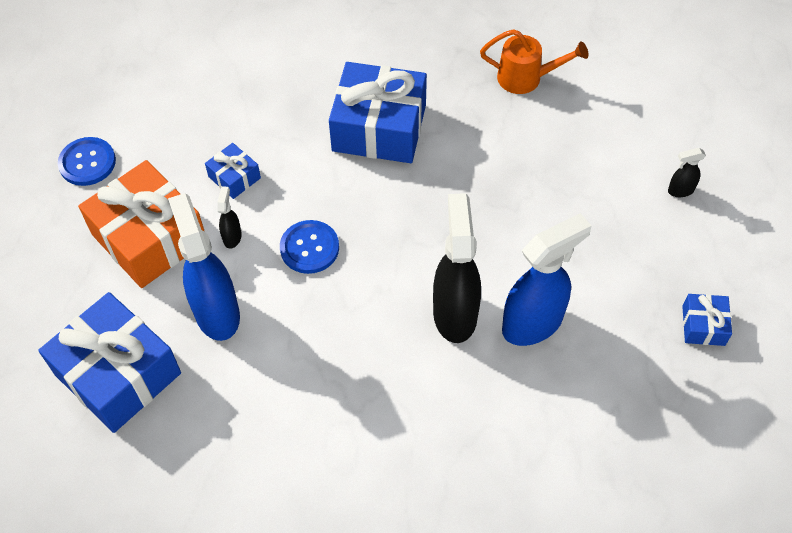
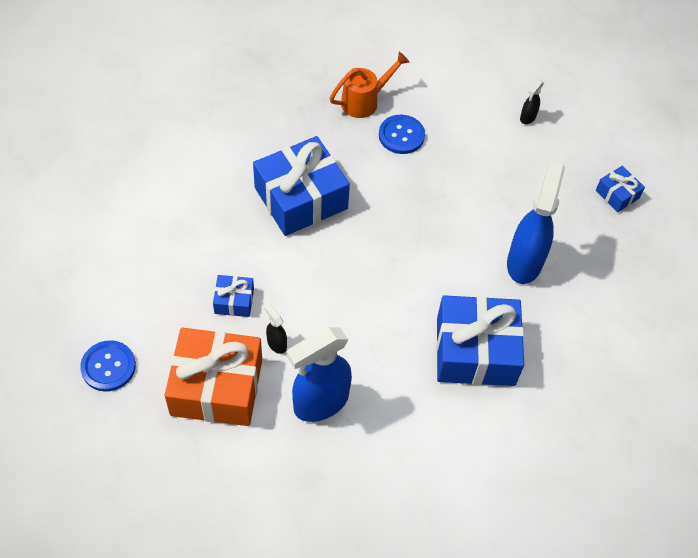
camera: 45 degrees left, 0 degrees up
(118, 374) = (295, 496): blue gift -> blue gift (475, 351)
(217, 312) = (320, 403): blue spray bottle -> blue spray bottle turned 60 degrees counterclockwise
(309, 248) = (338, 313): blue button -> blue button (401, 135)
(454, 313) = (473, 290): black spray bottle -> none

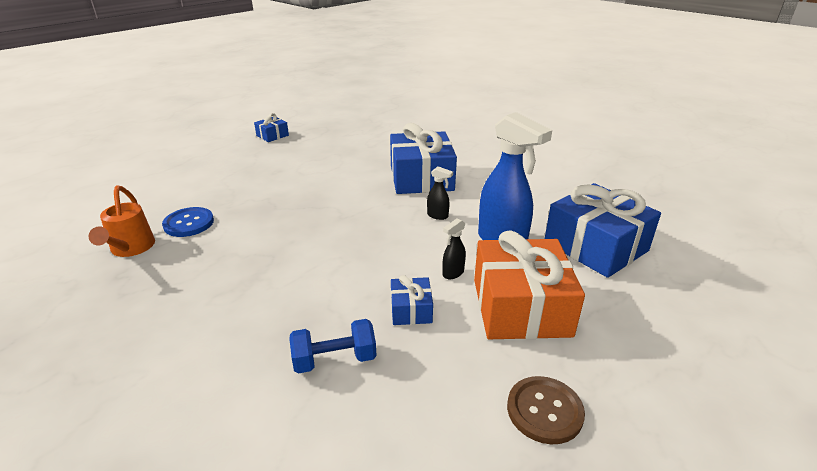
camera: 95 degrees left, 25 degrees down
(108, 367) = (544, 411): blue button -> brown button
(192, 244) = (334, 359): none -> blue dumbbell
(301, 198) = (264, 278): blue gift -> blue gift (595, 246)
(364, 101) = (130, 249): orange watering can -> orange watering can turned 150 degrees counterclockwise
(524, 262) = (336, 163): blue spray bottle -> none
(527, 117) = (186, 167): black spray bottle -> black spray bottle (438, 216)

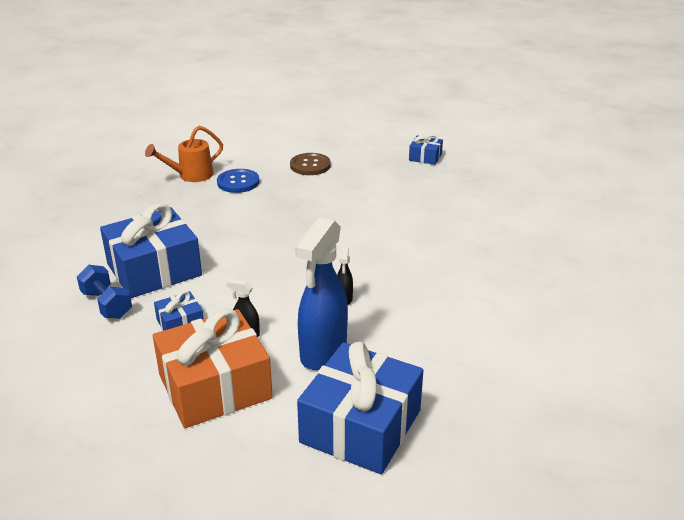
camera: 65 degrees right, 0 degrees up
(421, 178) = (417, 268): blue gift -> blue gift (154, 270)
(544, 411) = (85, 423): brown button -> brown button (310, 165)

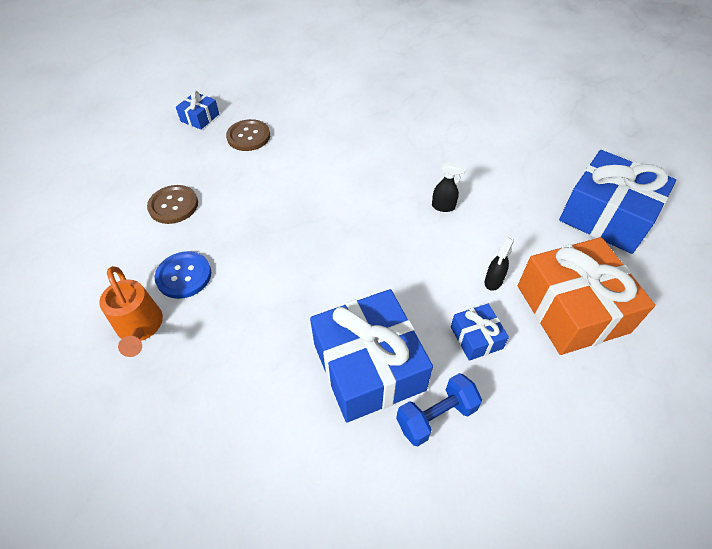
camera: 80 degrees left, 20 degrees up
(323, 353) = (520, 229): blue spray bottle -> none
(409, 183) = (248, 136): none -> brown button

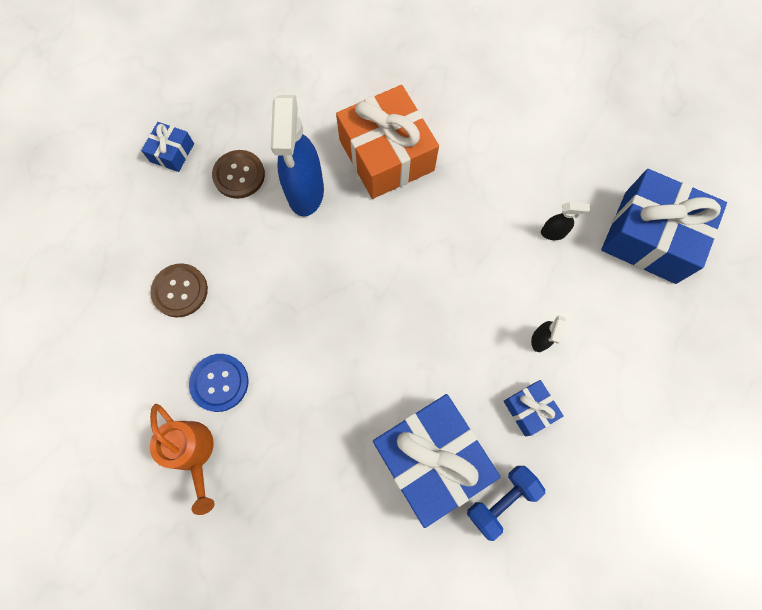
camera: 10 degrees left, 20 degrees up
(300, 153) = (305, 193): none -> blue spray bottle
(443, 207) = (478, 249): black spray bottle -> black spray bottle (553, 233)
(572, 309) = (618, 361): orange gift -> orange gift (386, 155)

